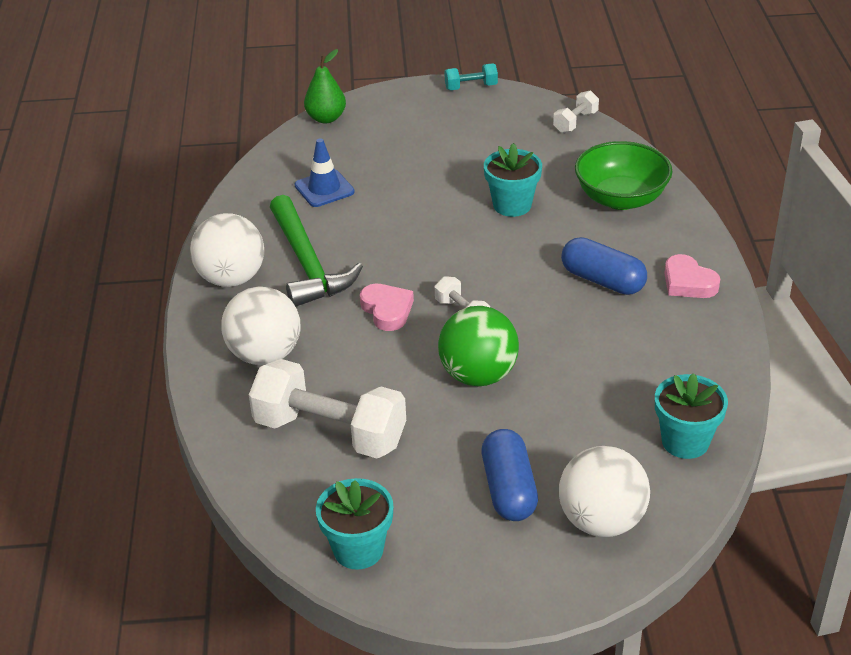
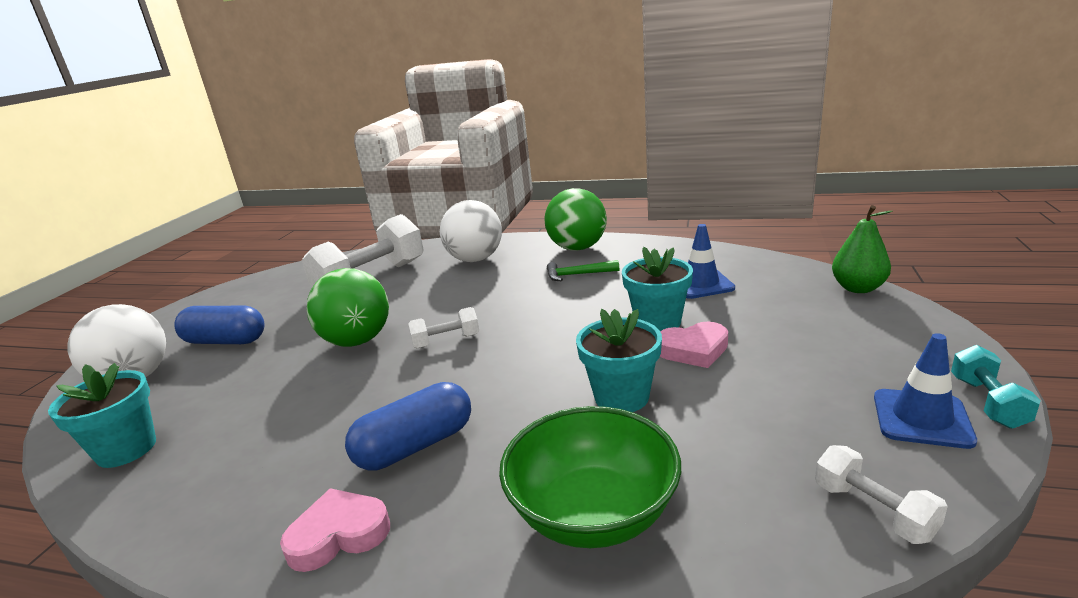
camera: 110 degrees right, 15 degrees down
(231, 278) = (577, 248): white ball -> green ball
(307, 264) = (577, 275): green hammer -> green hammer, size x0.48
(358, 549) = (262, 285): turquoise flower pot -> turquoise flower pot (658, 322)
(387, 310) = (484, 305): pink heart -> pink heart (693, 350)
(494, 106) = (921, 418): none -> blue traffic cone

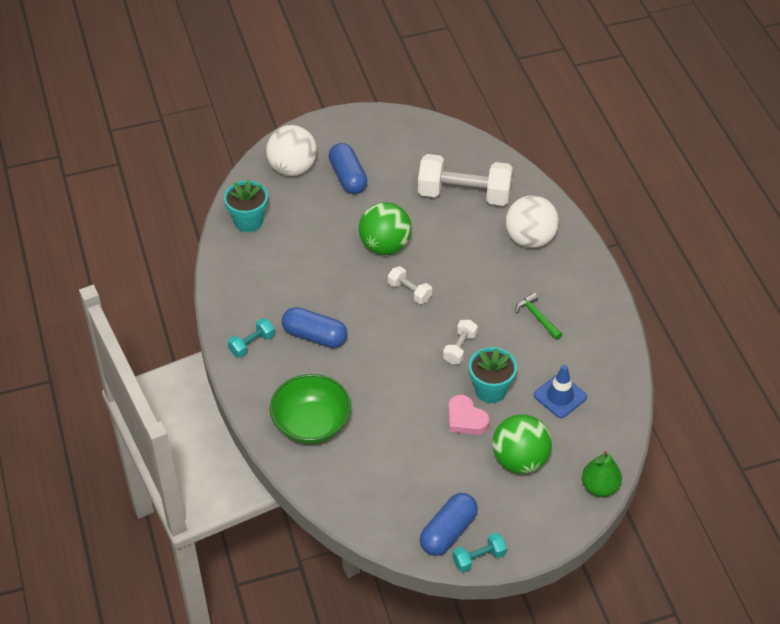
camera: 55 degrees right, 25 degrees up
(338, 535) = (252, 344): pink heart -> turquoise dumbbell
(577, 248) = (586, 295): green ball -> green ball (520, 460)
(621, 397) = (399, 402): turquoise flower pot -> none
(873, 511) = (366, 519): white dumbbell -> white dumbbell (460, 348)
(921, 418) = (448, 532): blue traffic cone -> blue capsule

